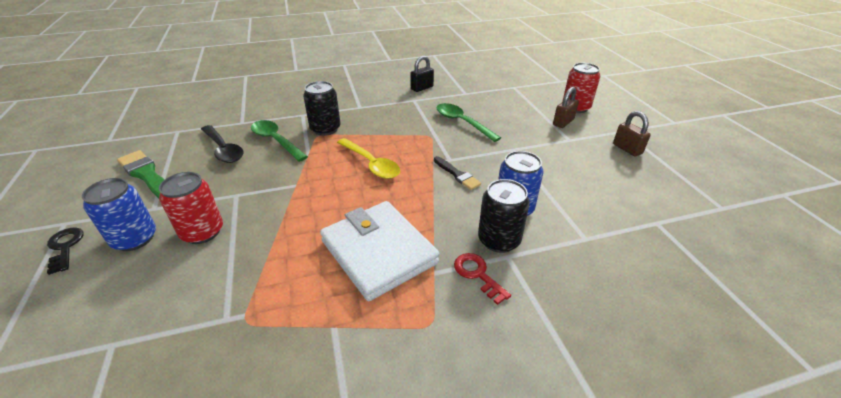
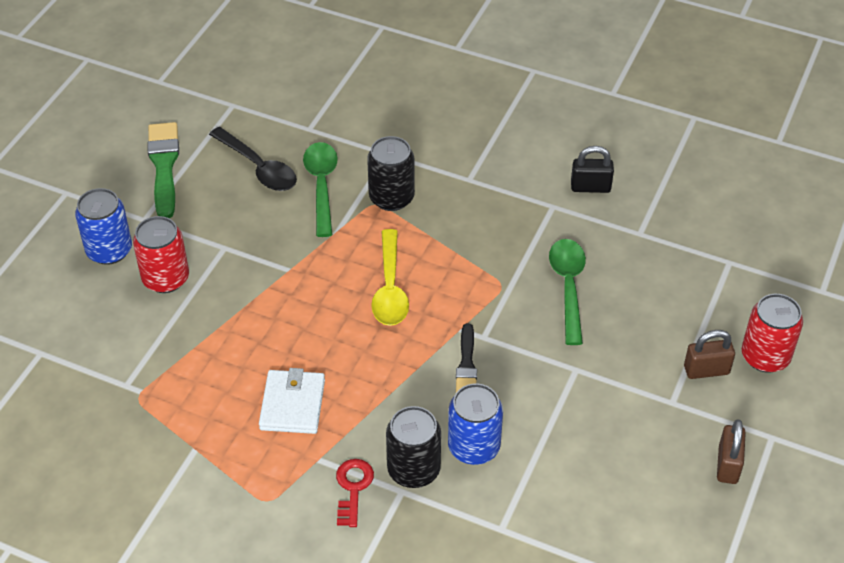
camera: 40 degrees right, 10 degrees up
(65, 247) = (54, 225): black key -> none
(223, 149) = (258, 167): black spoon -> black spoon turned 45 degrees counterclockwise
(379, 252) = (292, 404): white wallet -> white wallet, size x0.61

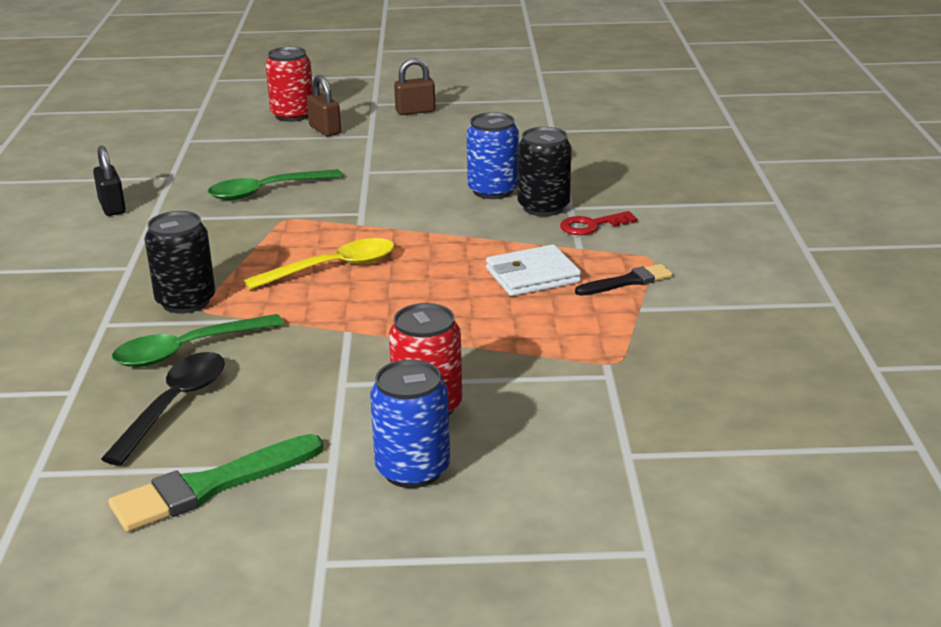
camera: 115 degrees left, 20 degrees down
(466, 364) = (402, 212): black brush -> black brush (627, 281)

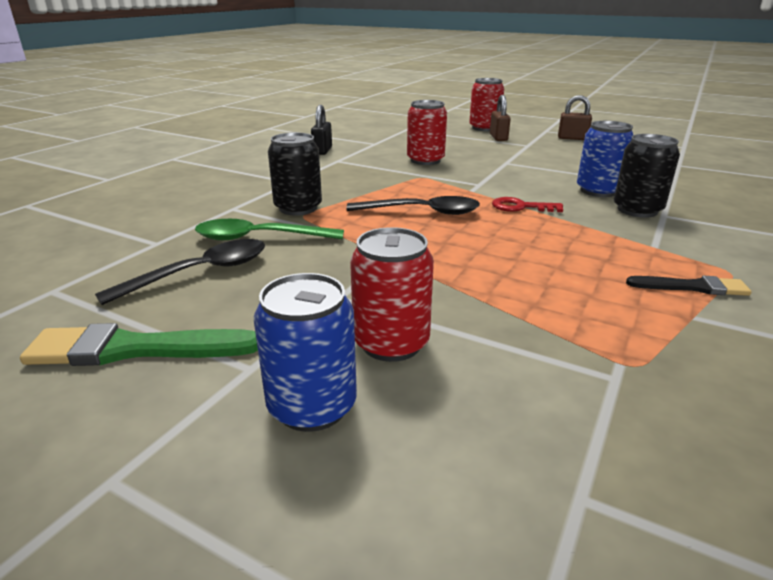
camera: 30 degrees right, 0 degrees up
(267, 191) = (425, 160): green spoon -> red can
(332, 268) = (421, 212): yellow spoon -> black spoon
(532, 276) = (590, 257): white wallet -> none
(592, 225) = (678, 232): red key -> red key (521, 207)

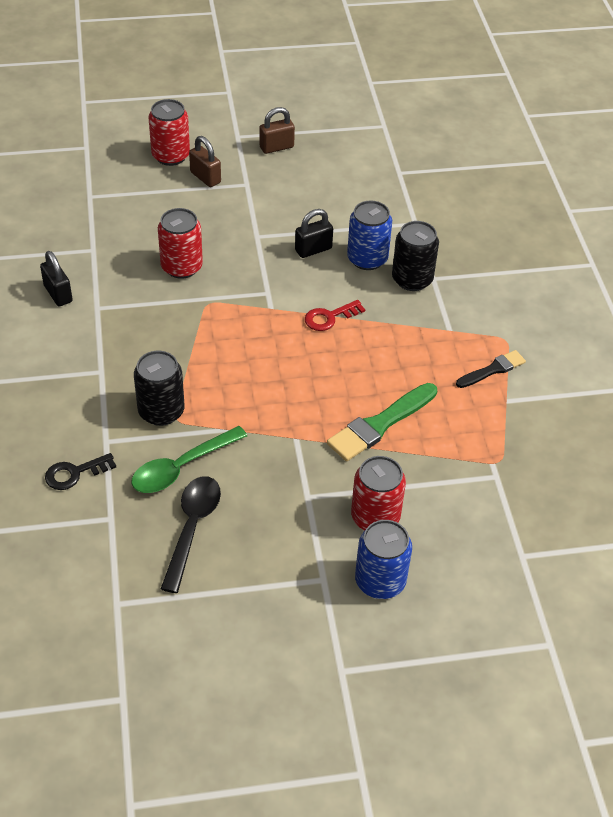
camera: 40 degrees left, 20 degrees up
(134, 349) = (245, 607): green brush -> green brush (380, 424)
(181, 214) = (75, 473): none -> black key
(421, 212) = (264, 365): black spoon -> none
(549, 177) = (313, 249): none -> black padlock

